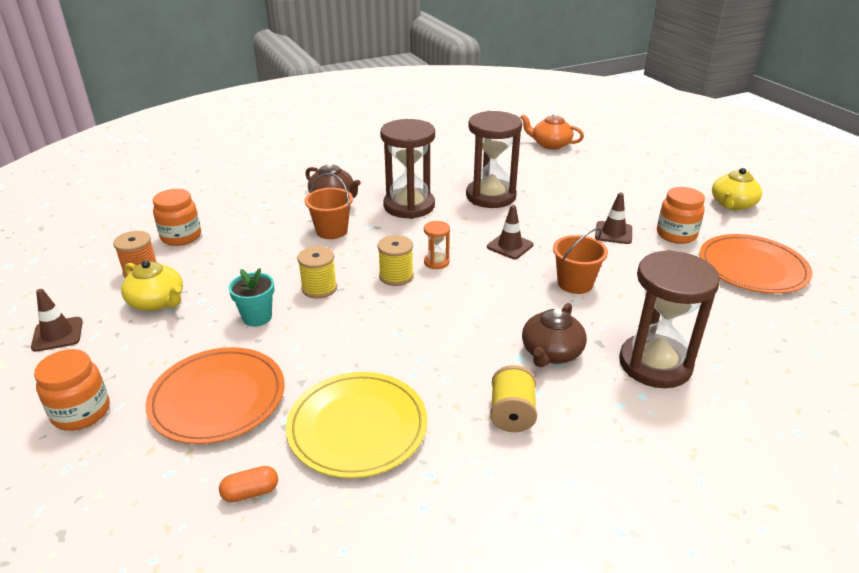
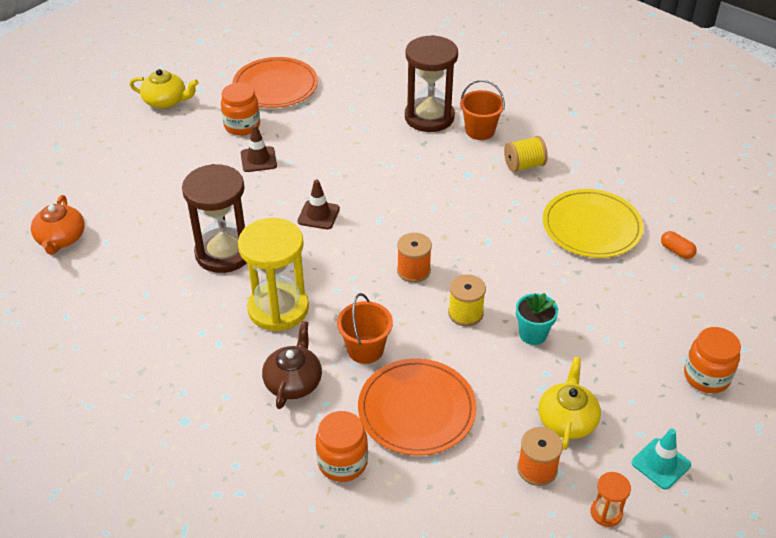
camera: 115 degrees left, 10 degrees up
(57, 334) = (661, 464): brown traffic cone -> turquoise traffic cone
(181, 237) = (456, 478): orange jar -> orange jar (342, 462)
(218, 398) = (629, 307): orange plate -> orange plate (417, 409)
(396, 276) = (413, 270): yellow spool -> orange spool
(409, 206) = (278, 308): brown hourglass -> yellow hourglass
(436, 262) = (374, 253): orange hourglass -> orange hourglass (606, 513)
(551, 352) = (451, 162): brown teapot -> none
(575, 283) = (355, 167): orange bucket -> orange bucket (480, 131)

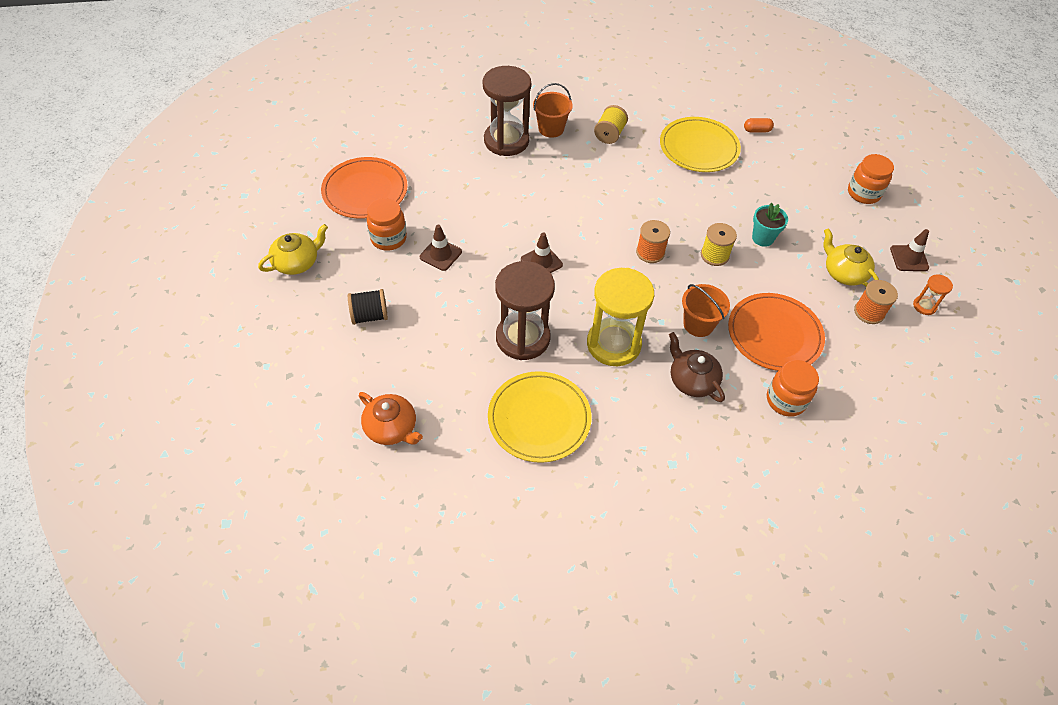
camera: 50 degrees left, 10 degrees up
(150, 311) = (539, 418): none -> yellow plate
(155, 164) = (369, 316): none -> black spool
(661, 464) = (909, 258): turquoise traffic cone -> brown traffic cone

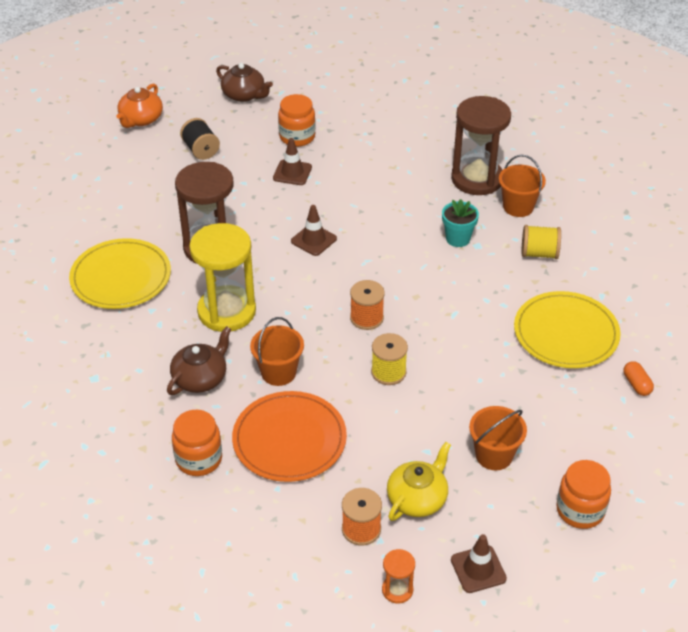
camera: 75 degrees right, 10 degrees down
(297, 262) = (244, 95): yellow teapot -> brown teapot
(365, 191) = (350, 108): orange plate -> none
(391, 428) = (86, 192): orange teapot -> orange teapot (141, 119)
(762, 238) = (438, 412): turquoise flower pot -> turquoise flower pot (458, 239)
(809, 220) = (494, 455): none -> orange bucket

